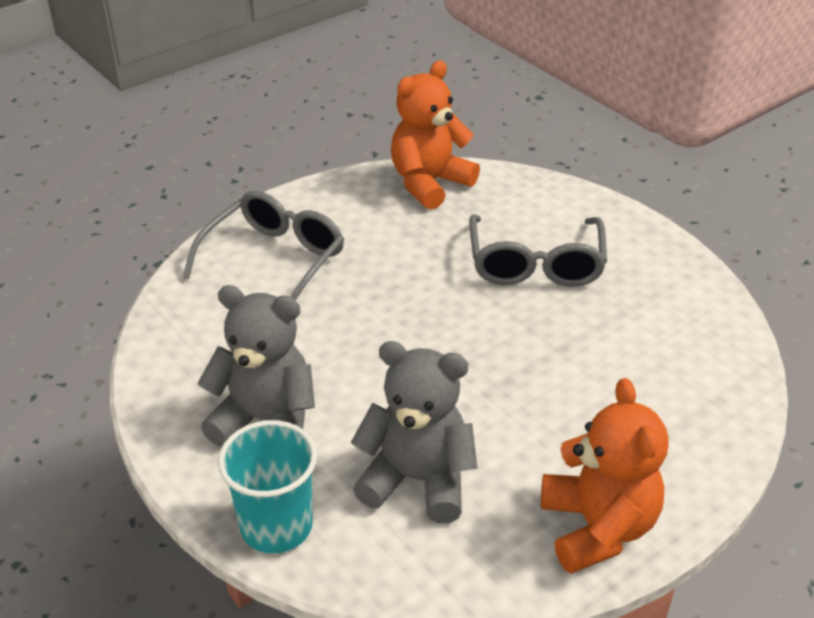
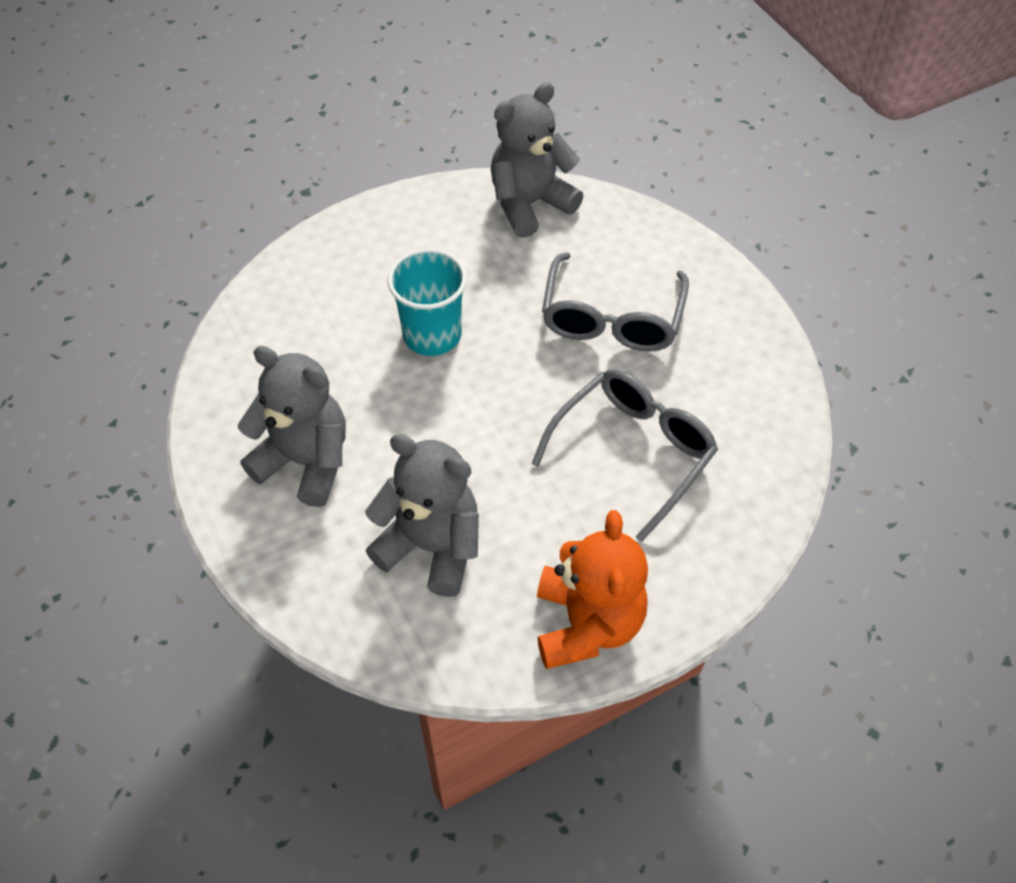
camera: 10 degrees right, 15 degrees up
(274, 261) = (352, 279): grey glasses -> grey glasses (632, 453)
(276, 526) = (291, 574): turquoise cup -> turquoise cup (432, 335)
(429, 183) = (530, 204): orange teddy bear -> grey teddy bear

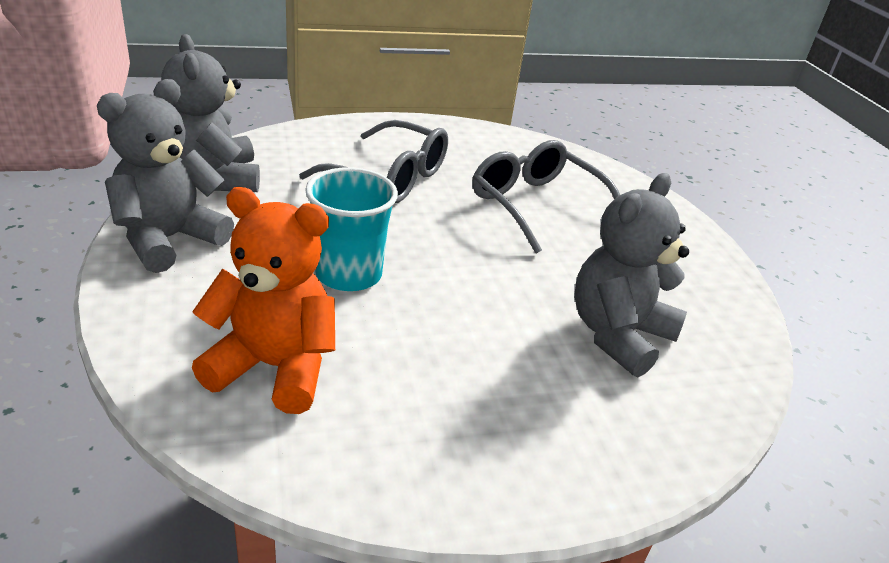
camera: 80 degrees left, 20 degrees down
(306, 461) = (487, 406): grey teddy bear -> grey teddy bear (168, 239)
(587, 623) = (701, 269): orange teddy bear -> orange teddy bear (274, 367)

